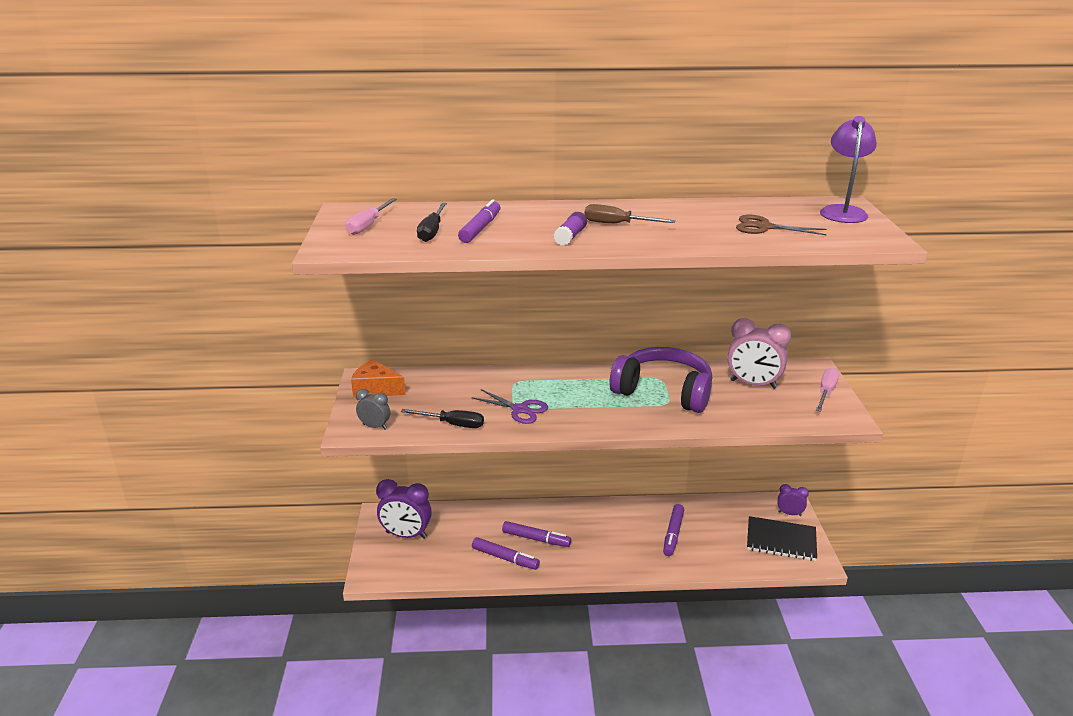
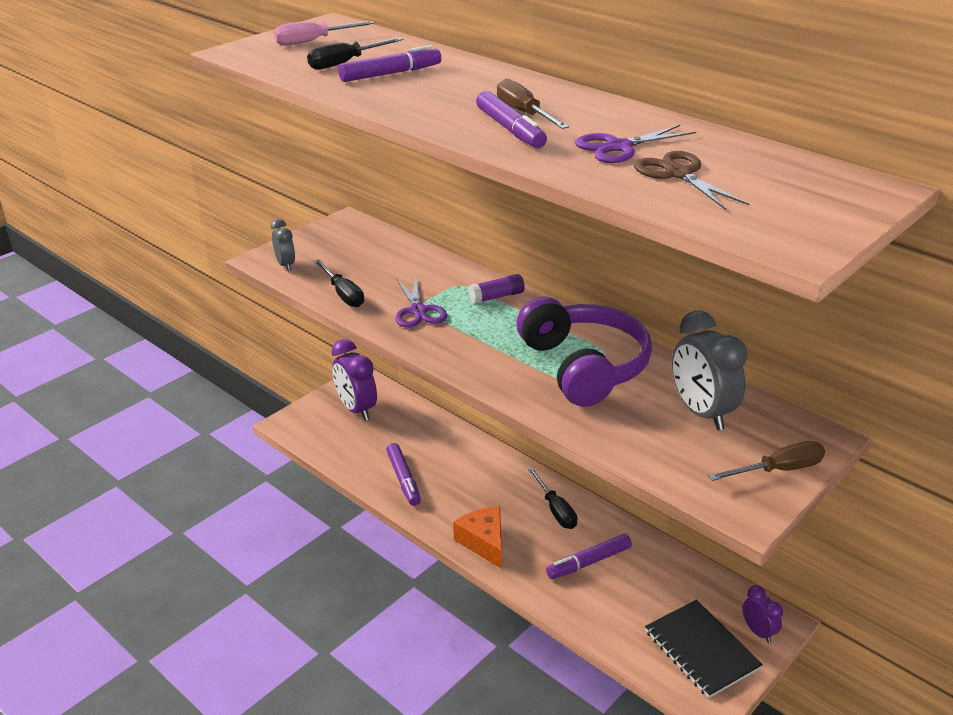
camera: 45 degrees right, 5 degrees up
(376, 389) = (340, 234): orange cheese -> orange cheese (483, 542)
(536, 539) = (453, 480): purple marker -> purple marker (510, 129)
(570, 236) = (447, 109): purple glue stick -> purple glue stick (497, 297)
(616, 517) = (555, 510): none -> black screwdriver
(707, 224) = (619, 147): none -> purple scissors
(753, 384) = (701, 412): pink clock -> grey clock
(826, 392) = (778, 470): pink screwdriver -> brown screwdriver
(842, 211) = (842, 195): purple lamp -> none

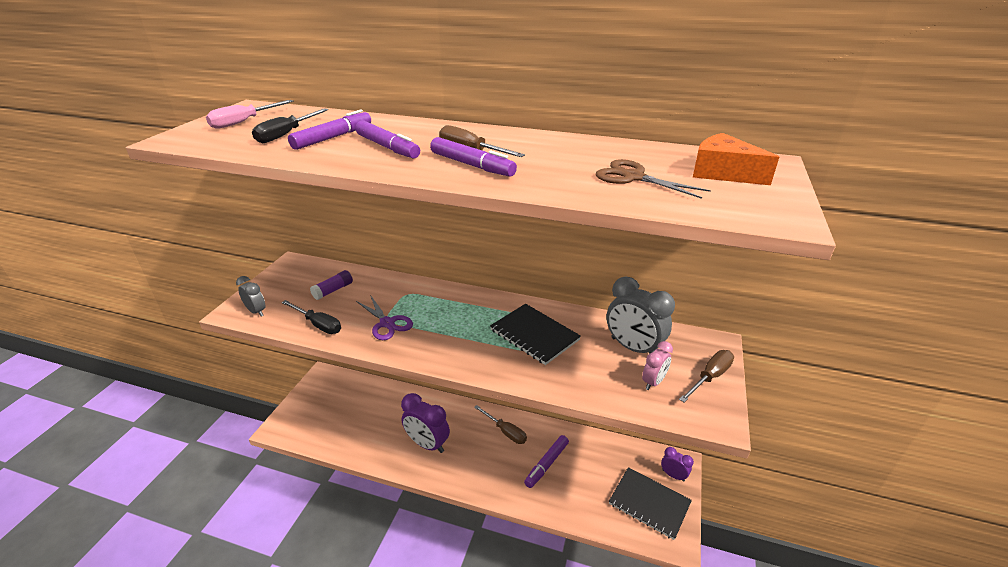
camera: 25 degrees left, 0 degrees up
(356, 409) = (328, 399): purple clock -> purple clock (427, 444)
(403, 479) = (388, 444): purple marker -> purple marker (387, 147)
(483, 542) = (469, 475): orange cheese -> orange cheese (723, 173)
(497, 297) = (440, 296): purple glue stick -> purple glue stick (333, 290)
(555, 510) = (505, 431): black screwdriver -> brown screwdriver
(584, 366) = (534, 335): purple headphones -> black notebook
(619, 147) = (568, 165): purple scissors -> none
(697, 454) = (653, 382): none -> pink clock

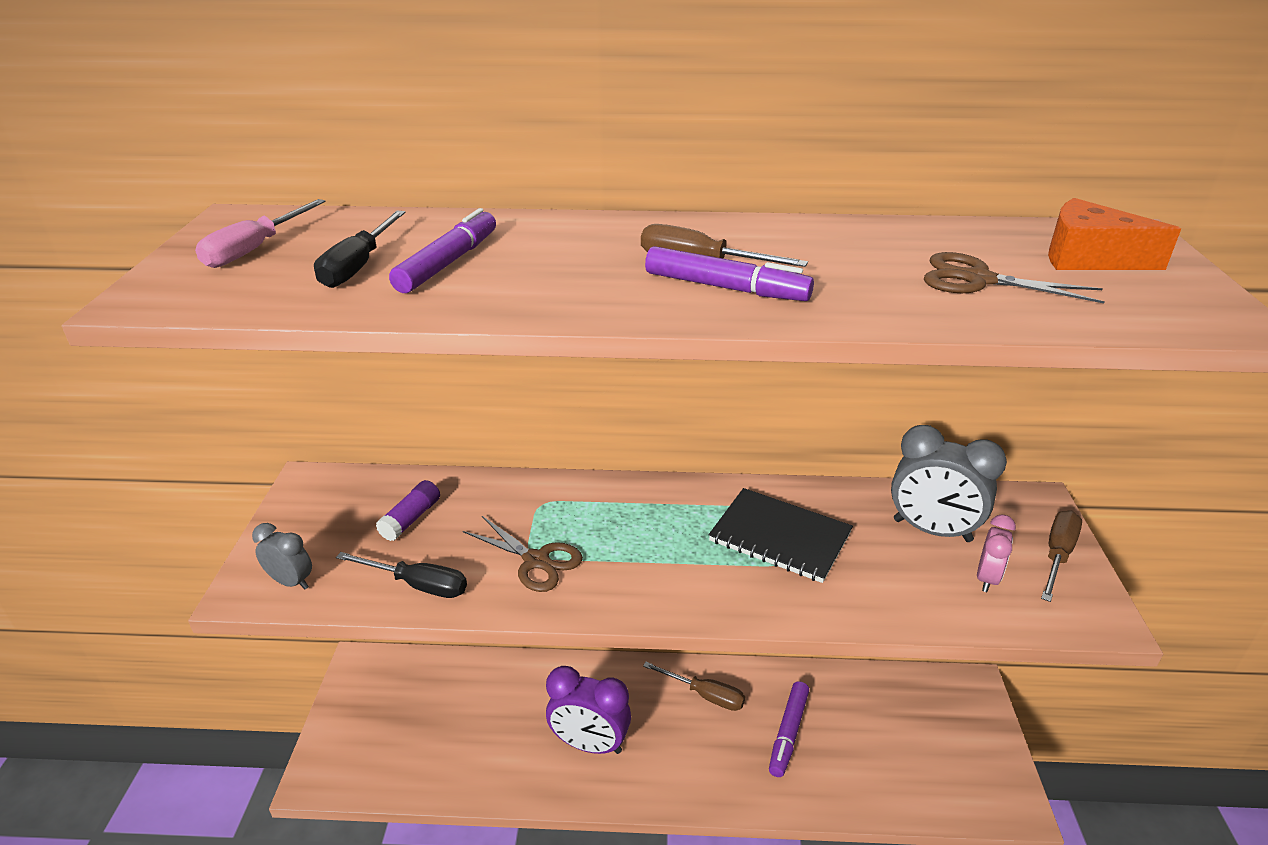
camera: 15 degrees left, 0 degrees up
(387, 147) = (559, 271): purple marker -> none
(387, 323) = (536, 561): purple scissors -> brown scissors
(649, 503) = (957, 758): black notebook -> none
(673, 475) = (973, 707): purple clock -> none

